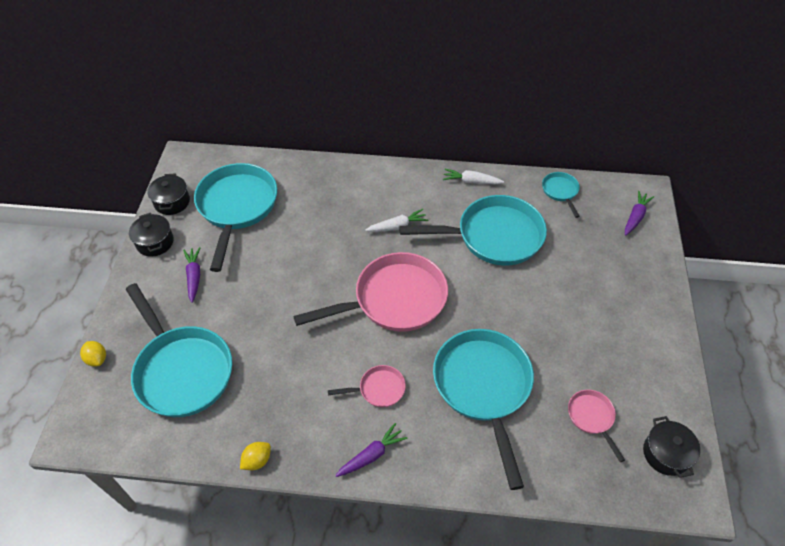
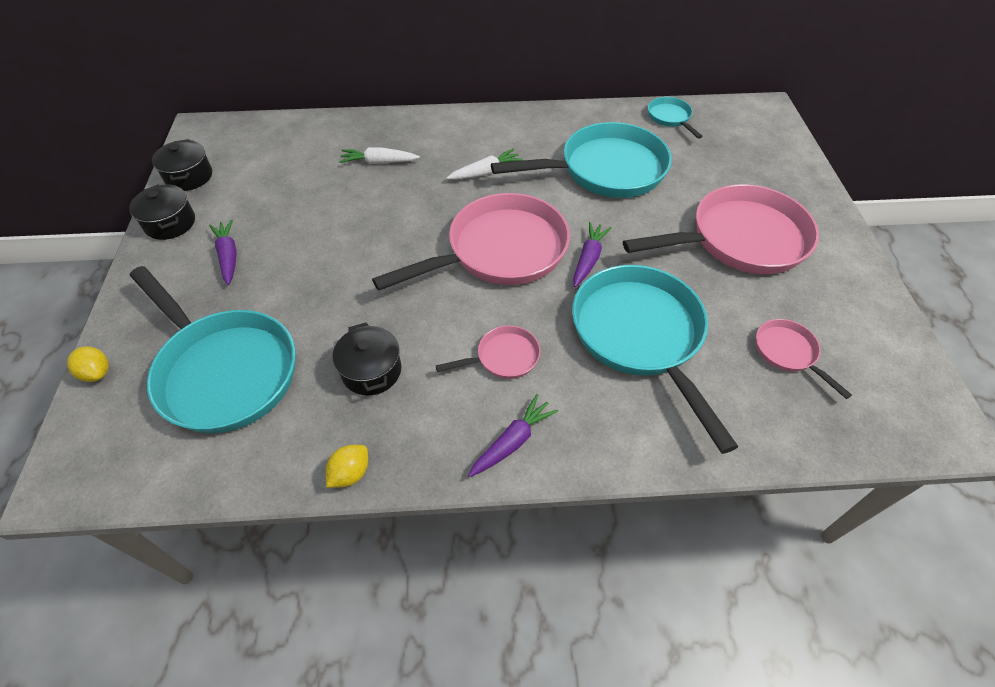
camera: 10 degrees left, 0 degrees up
(237, 207) = (276, 173): turquoise pan -> none
(471, 181) = (563, 118): white carrot -> white carrot (379, 162)
(585, 315) = (740, 239): none -> pink pan
(635, 217) = (763, 134): purple carrot -> purple carrot (588, 259)
(666, 454) = (894, 382): black pot -> black pot (371, 371)

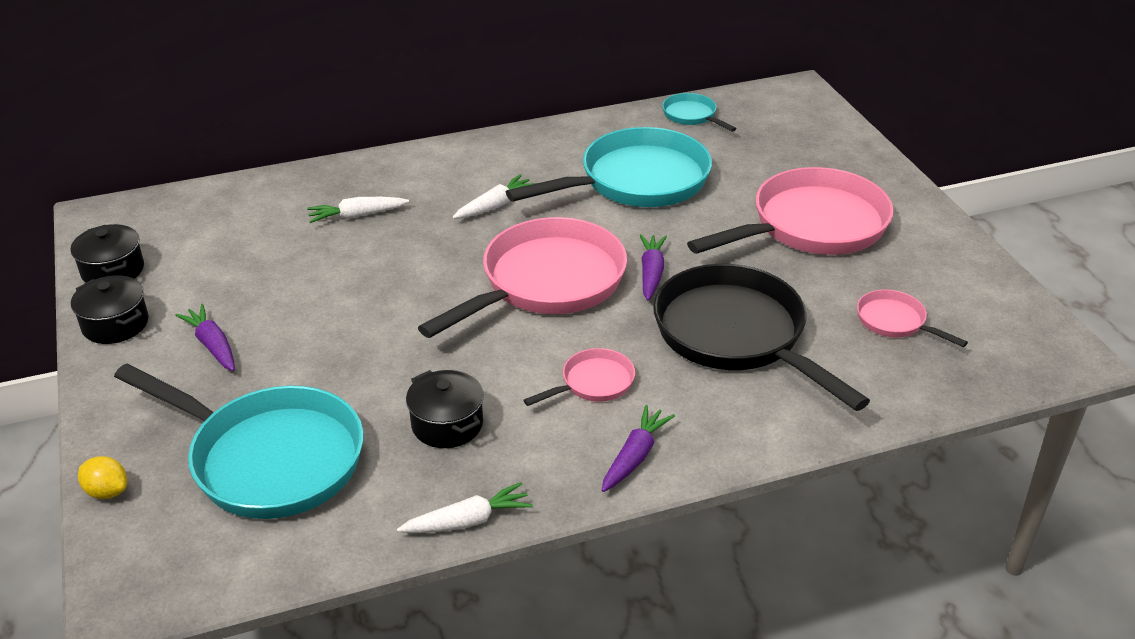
camera: 15 degrees left, 15 degrees down
(350, 473) = (467, 521): yellow lemon -> white carrot
(640, 336) = (736, 335): turquoise pan -> black pan

